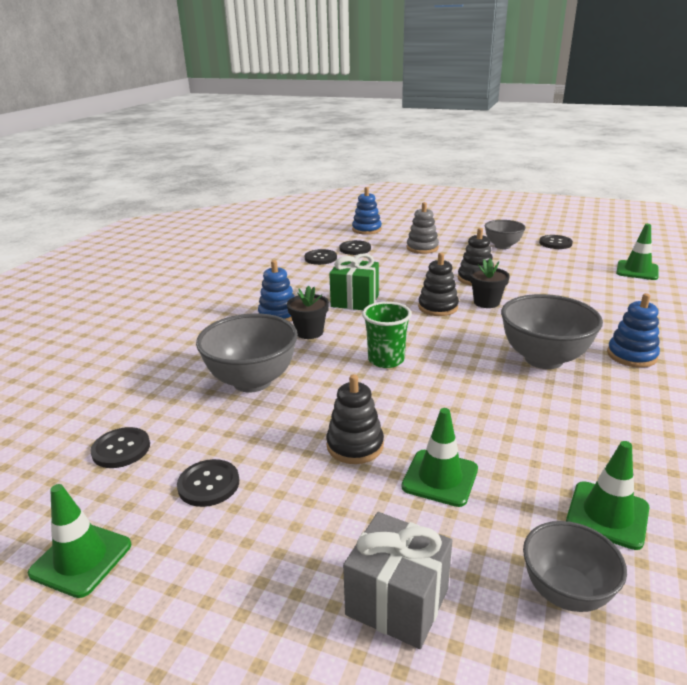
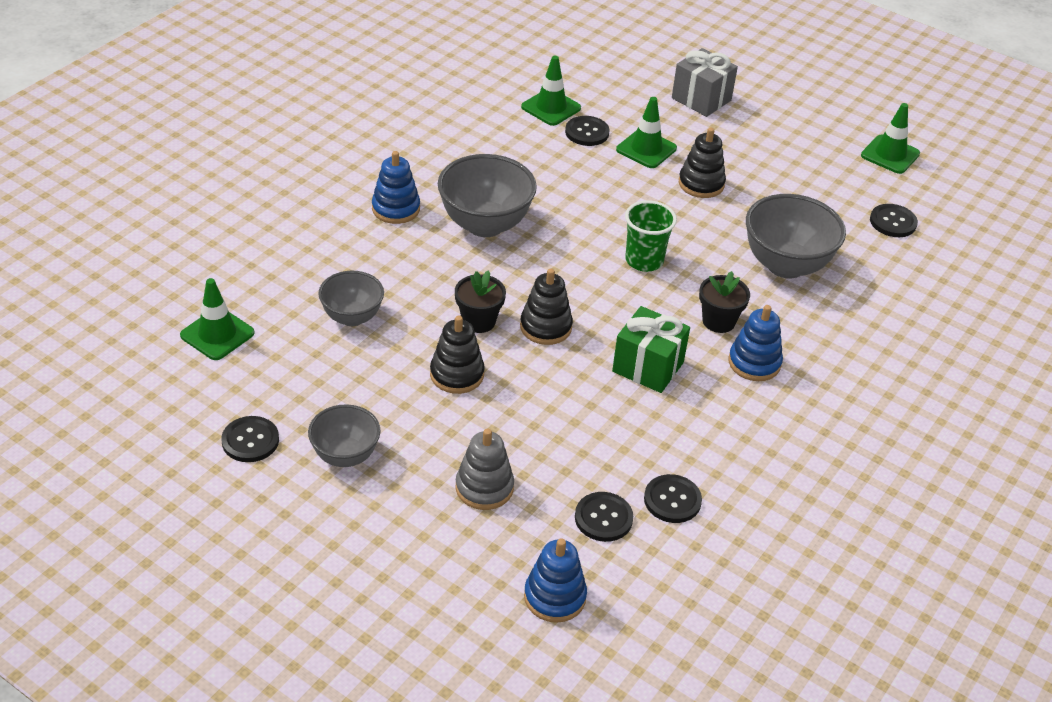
camera: 170 degrees left, 15 degrees up
(208, 484) = (815, 180): black button -> black button (587, 132)
(565, 592) = (607, 84): grey bowl -> grey bowl (352, 317)

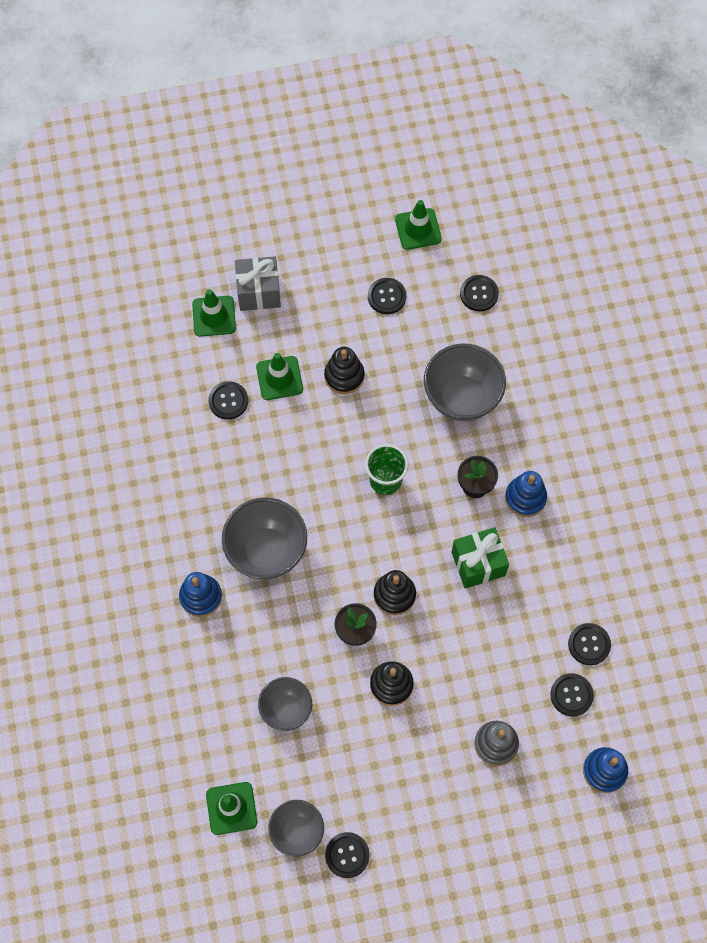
camera: 45 degrees left, 25 degrees up
(345, 456) = (406, 806): grey bowl -> grey bowl (297, 831)
(551, 107) = (180, 401): green traffic cone -> green traffic cone (214, 316)
(805, 169) = (386, 296): none -> black button

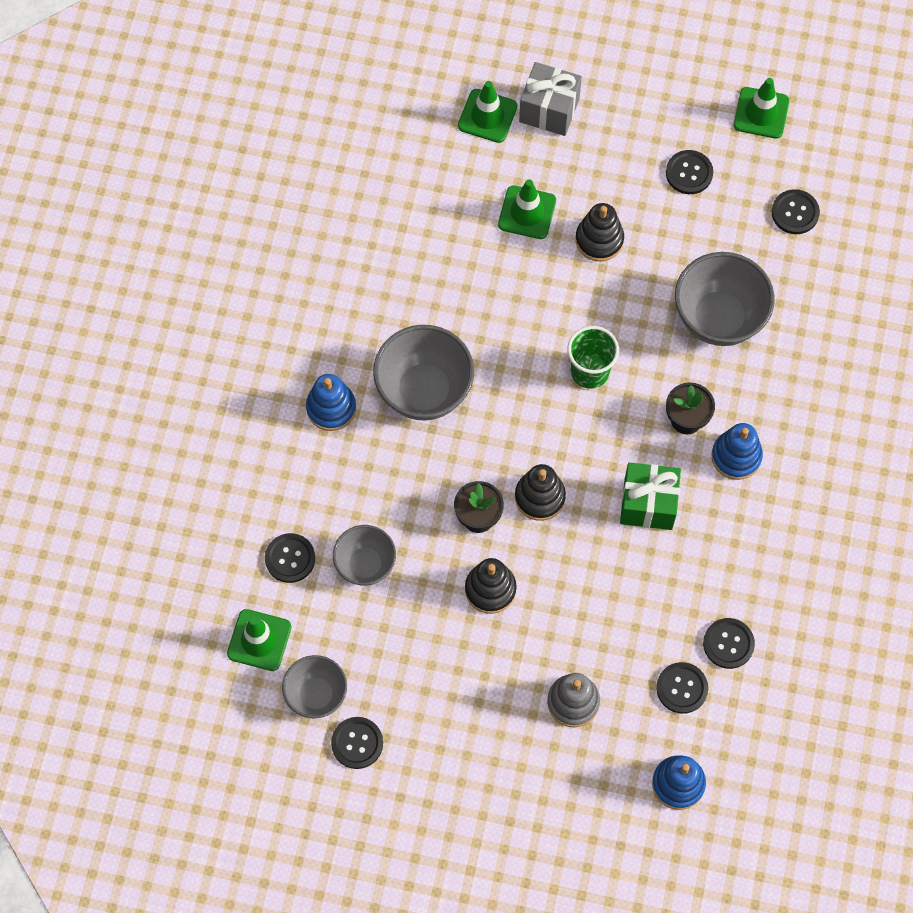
camera: 25 degrees right, 0 degrees up
(228, 401) = (459, 214): black button -> black button (290, 558)

